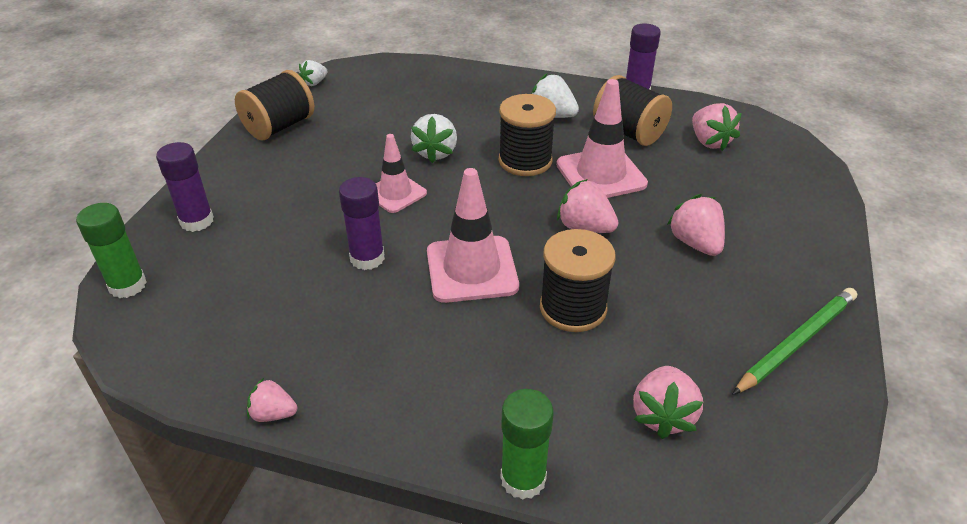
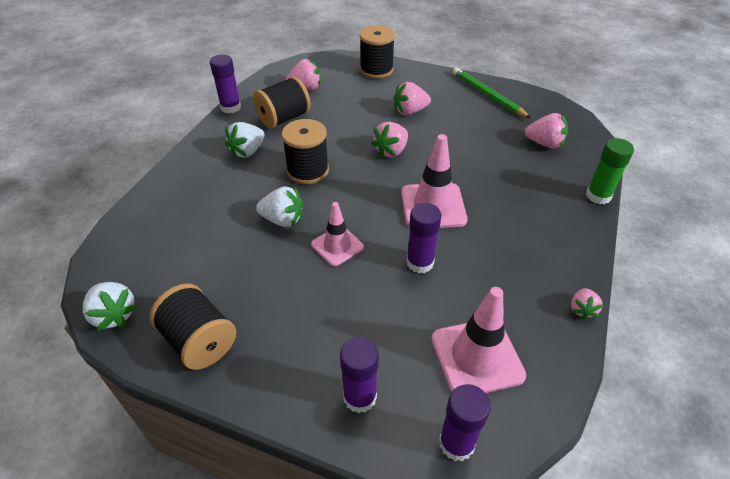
camera: 85 degrees left, 5 degrees up
(127, 285) = (456, 443): green glue stick -> purple glue stick
(314, 83) = (114, 315): white strawberry -> white strawberry, size x1.59
(573, 308) = (468, 165): black spool -> black spool (376, 70)
(601, 174) = (333, 137): pink traffic cone -> pink traffic cone (477, 357)

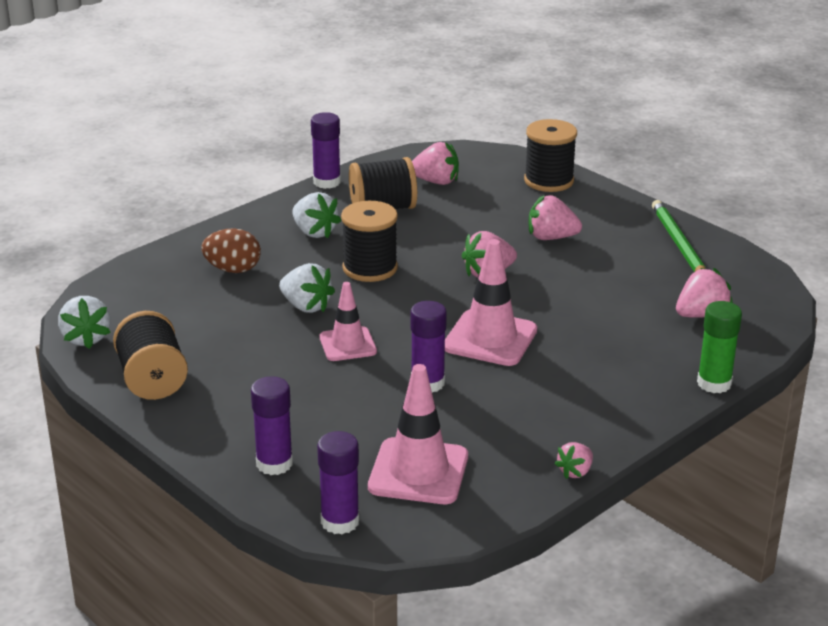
camera: 25 degrees right, 15 degrees down
(205, 203) = (233, 269): none -> brown egg
(247, 151) = (314, 232): white strawberry -> white strawberry turned 105 degrees counterclockwise
(544, 144) = (701, 314): pink strawberry -> pink strawberry turned 75 degrees counterclockwise

